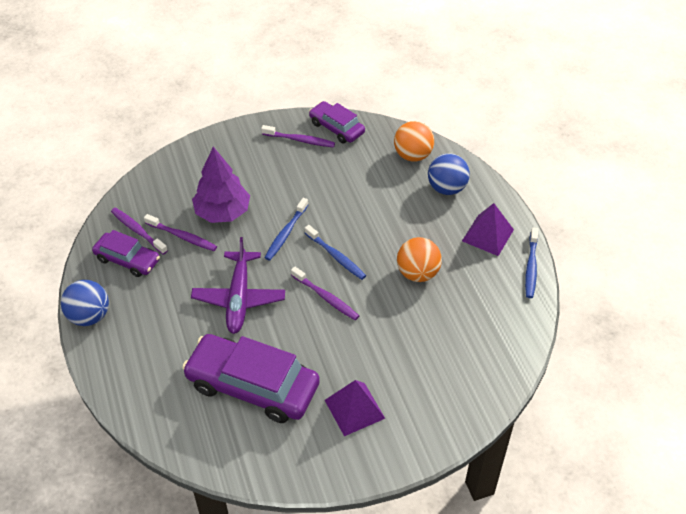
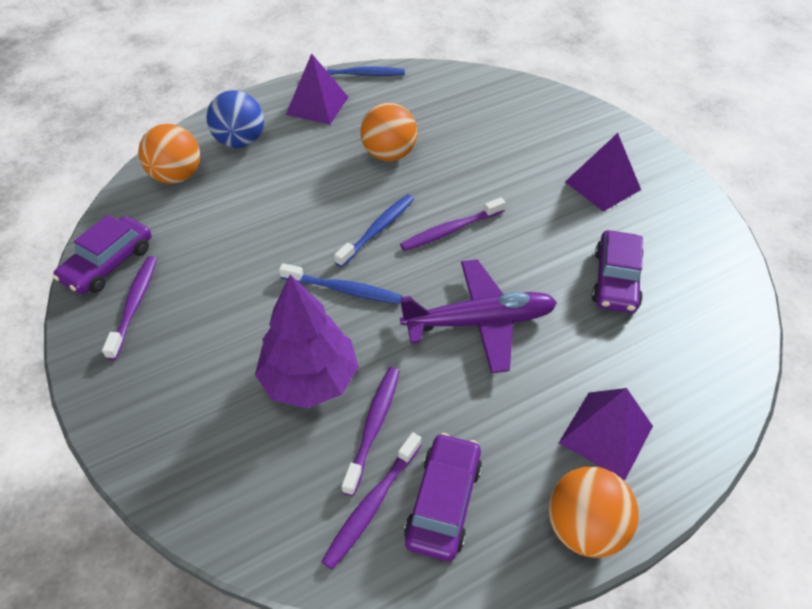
camera: 100 degrees left, 0 degrees up
(89, 316) = (584, 528): blue ball -> orange ball
(138, 342) = (605, 434): none -> purple pyramid
(252, 386) = (615, 280): purple car -> purple car, size x0.56
(326, 297) = (450, 230): purple toothbrush -> purple toothbrush turned 150 degrees counterclockwise

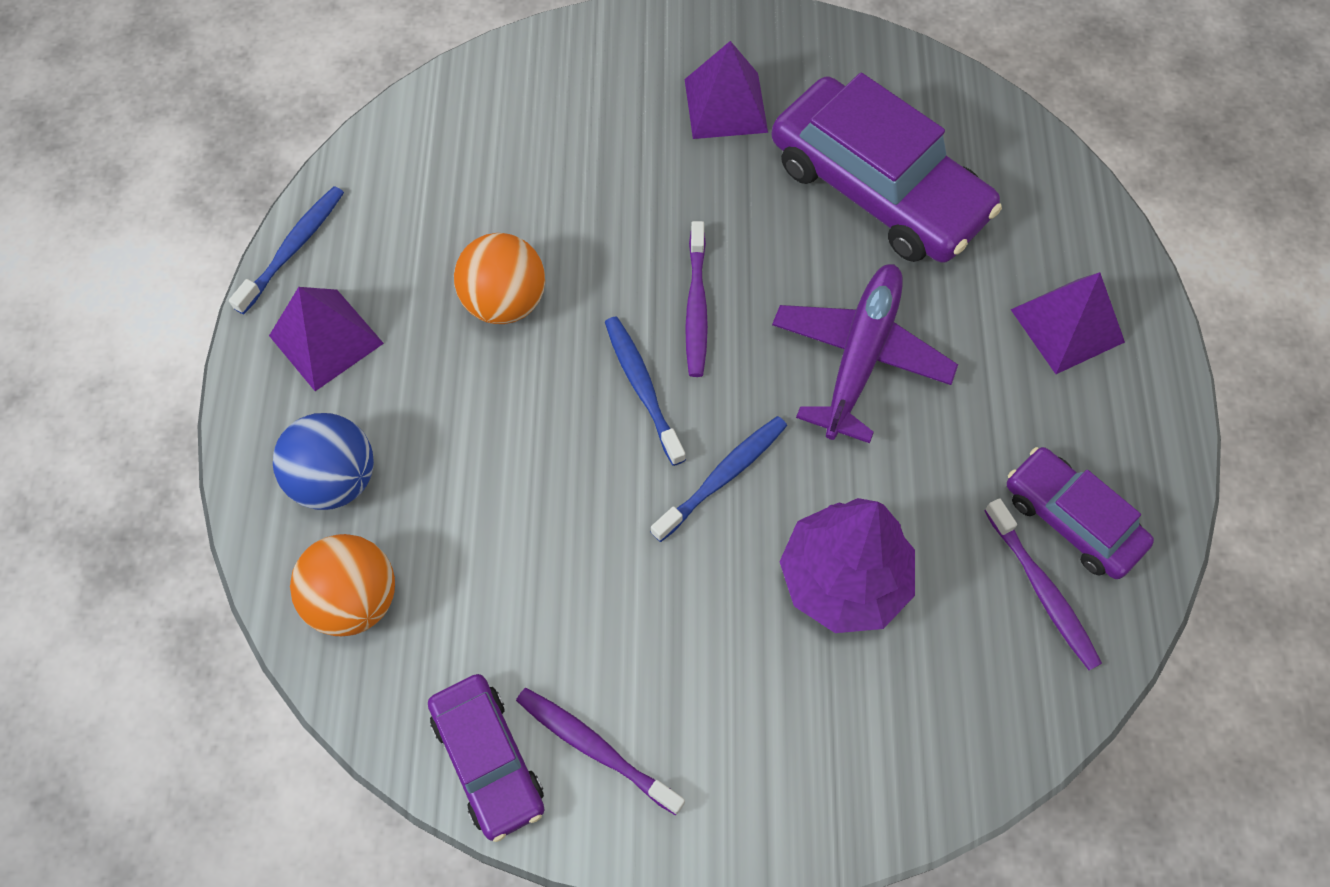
camera: 60 degrees left, 15 degrees up
(373, 427) = (945, 541): purple toothbrush -> none
(584, 528) = (1157, 409): orange ball -> none
(615, 280) = (878, 188): purple car -> purple car, size x1.78

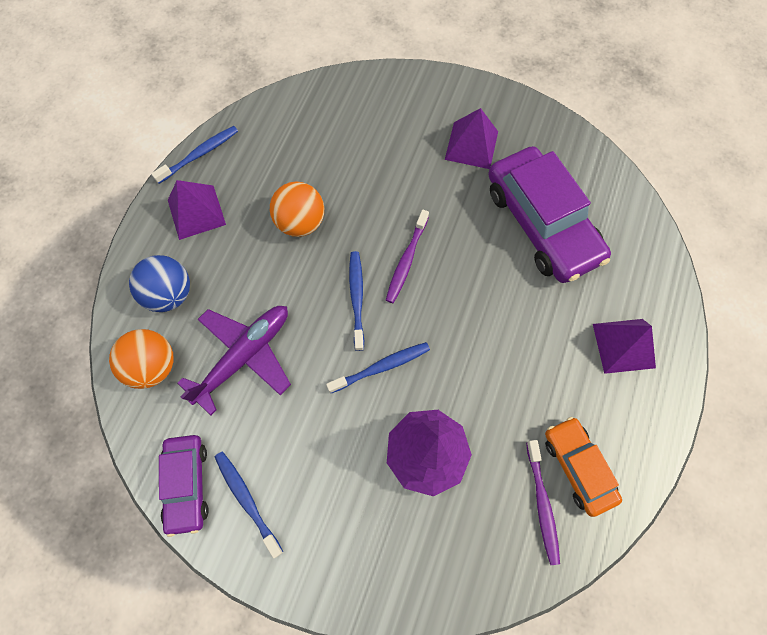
camera: 20 degrees right, 5 degrees up
(595, 748) = (247, 500): purple toothbrush -> blue toothbrush
(859, 357) = (489, 323): purple plane -> purple plane (244, 356)
(1072, 519) = (578, 467): purple car -> orange car

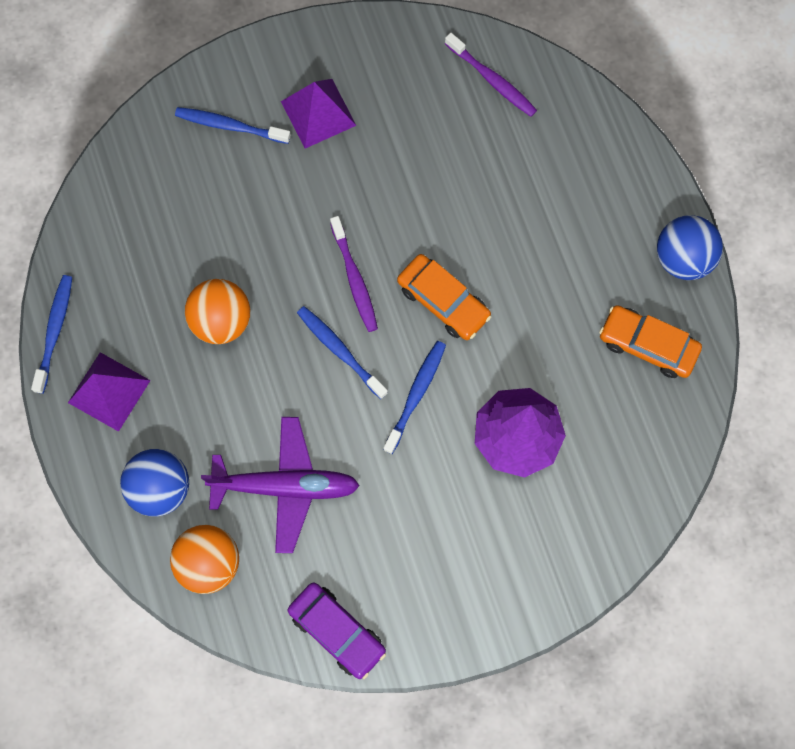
camera: 40 degrees left, 5 degrees up
(244, 356) = (284, 486): purple plane -> purple plane turned 90 degrees clockwise
(247, 500) = (400, 600): blue toothbrush -> blue toothbrush (230, 126)
(453, 320) = (443, 301): none -> orange car
(541, 223) = (448, 144): purple car -> none
(542, 504) = (642, 399): purple toothbrush -> purple toothbrush (492, 80)
(623, 345) = (607, 207): purple pyramid -> none
(655, 425) = (682, 258): none -> blue ball

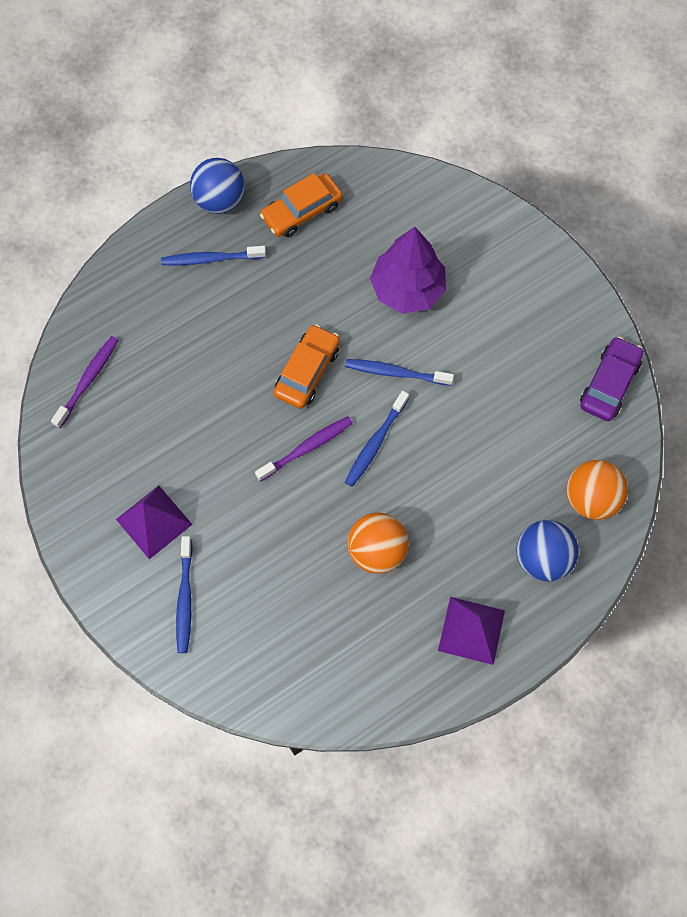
camera: 105 degrees left, 5 degrees down
(54, 332) = (431, 699): blue toothbrush -> blue toothbrush (211, 259)
(284, 486) = (506, 456): purple plane -> none
(647, 345) = (302, 211): orange car -> orange car turned 45 degrees clockwise

